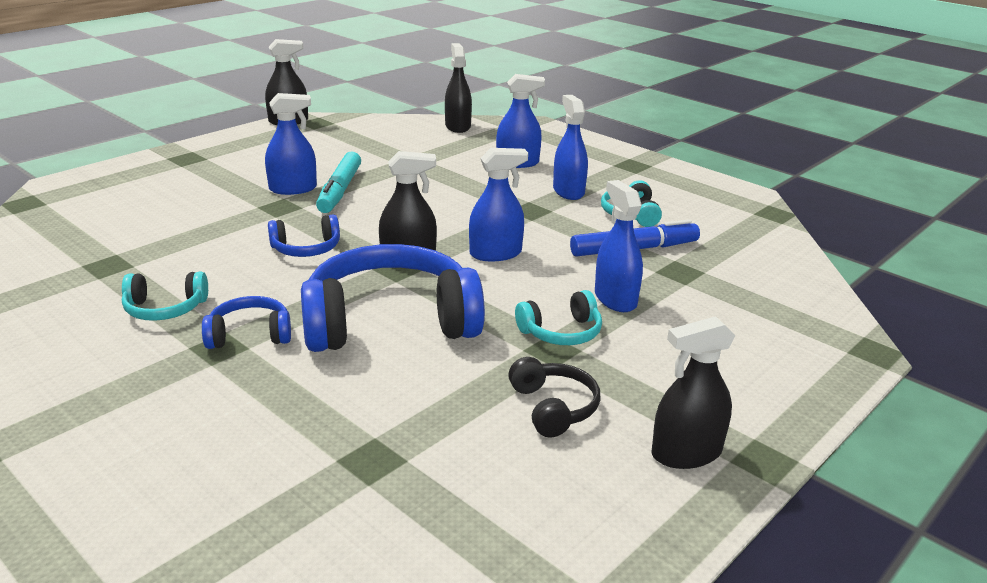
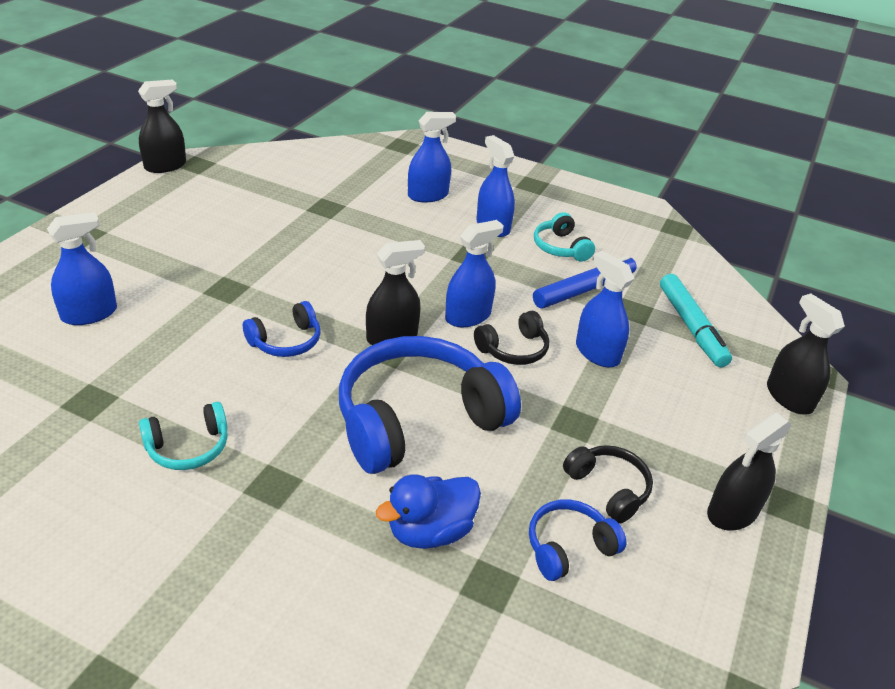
camera: 20 degrees left, 10 degrees up
(250, 335) = (294, 463): blue headphones -> blue headphones (569, 547)
(293, 189) = (226, 262): blue spray bottle -> blue spray bottle (89, 314)
(340, 190) = (275, 257): turquoise marker -> turquoise marker (691, 327)
(341, 407) = (430, 531): none -> blue duck
(457, 126) = (345, 153): black spray bottle -> black spray bottle (789, 397)
(526, 284) = (513, 349): none -> black headphones
(561, 332) = (572, 401): turquoise headphones -> none

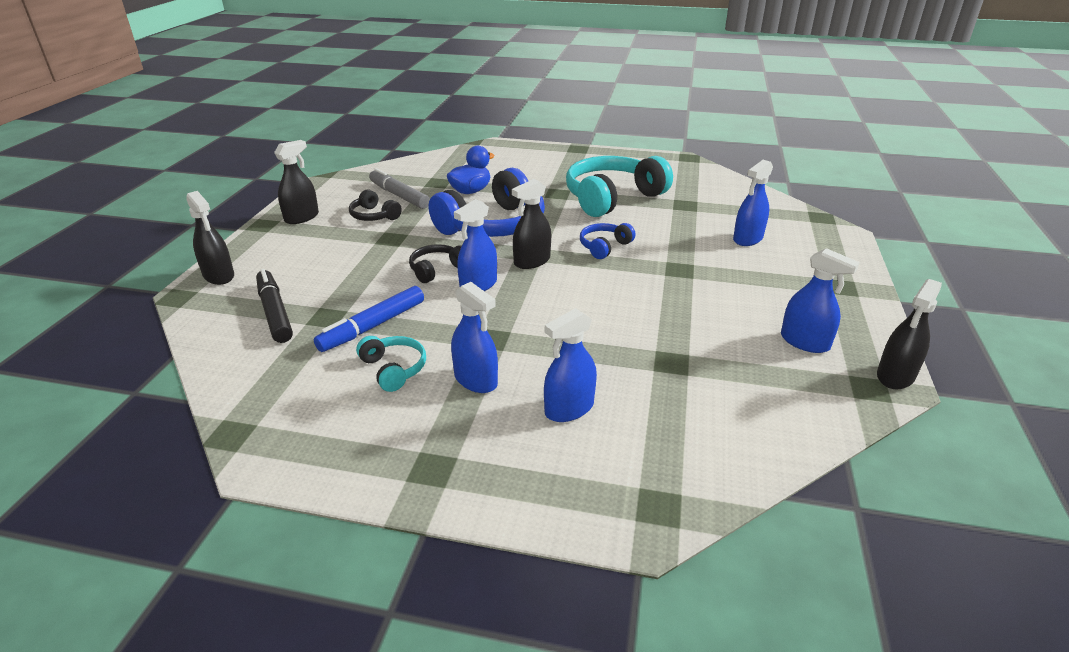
camera: 170 degrees right, 5 degrees down
(188, 447) = (612, 198): turquoise headphones -> turquoise headphones, size x2.12
(569, 547) = (399, 195): blue headphones -> grey marker
(597, 353) = (368, 278): blue spray bottle -> blue spray bottle (804, 342)
(691, 327) = (275, 312): turquoise marker -> black marker

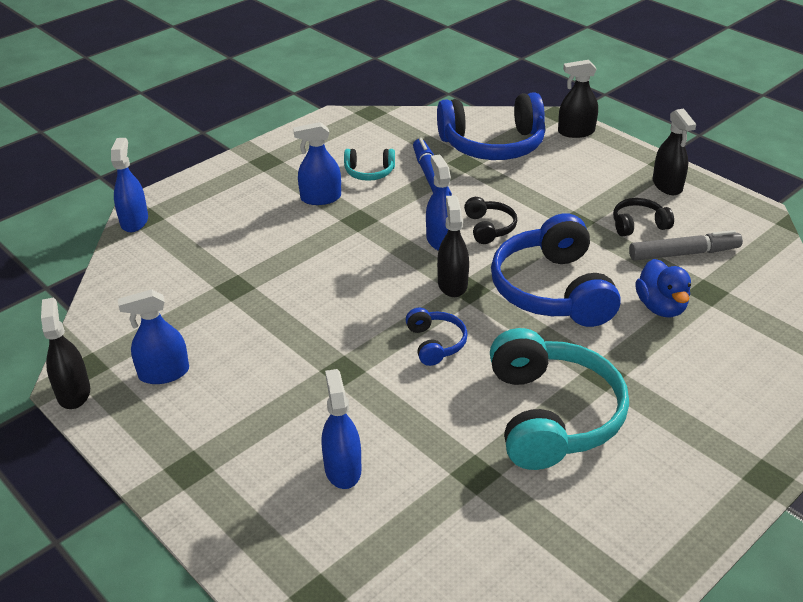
camera: 125 degrees right, 5 degrees up
(275, 312) = (493, 144): black marker -> blue headphones
(569, 408) = (249, 222): blue spray bottle -> blue spray bottle (134, 221)

